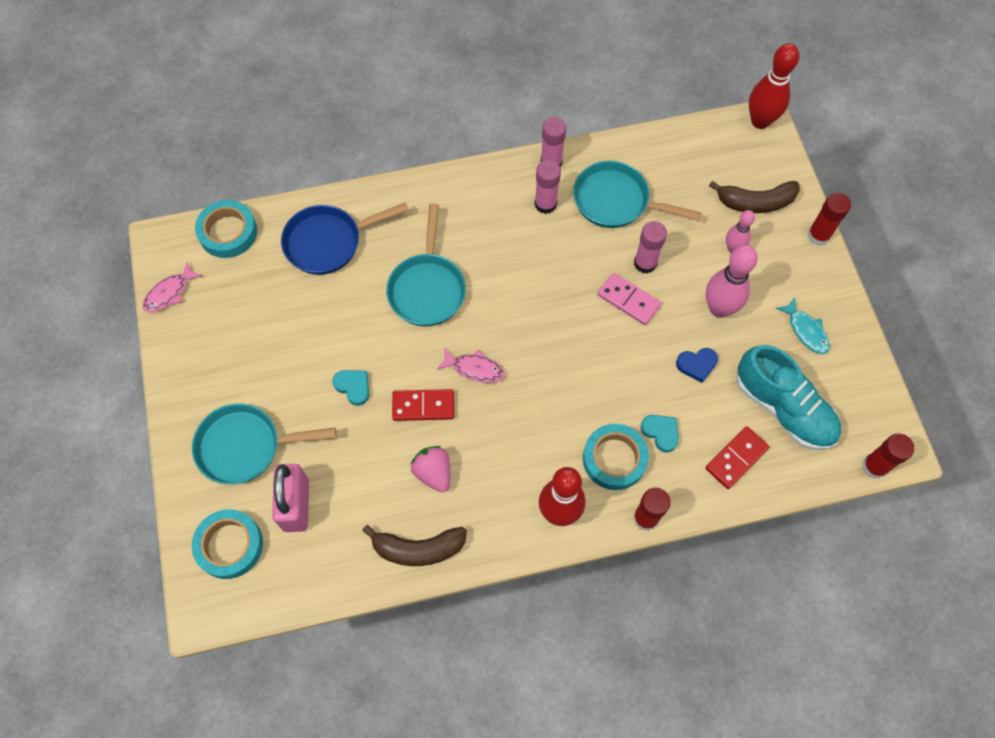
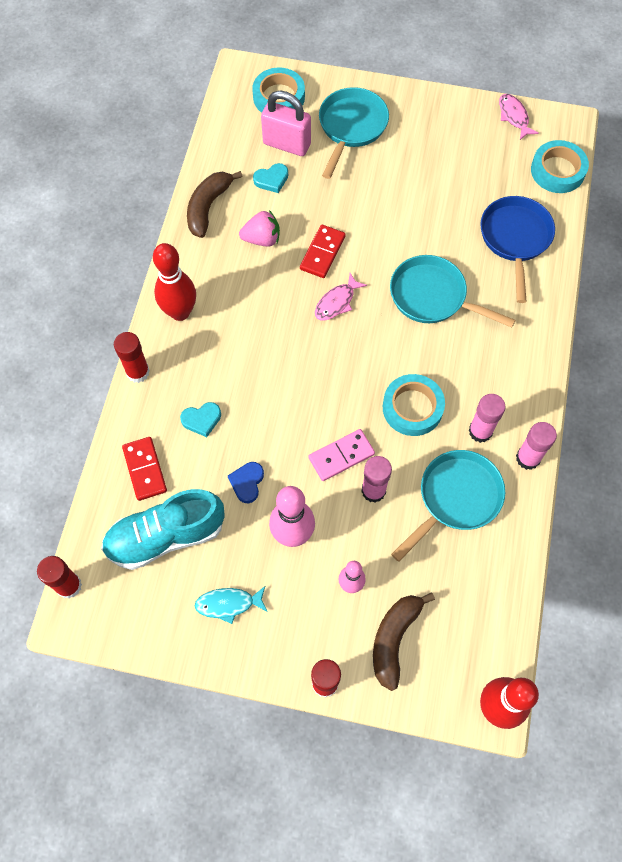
camera: 115 degrees right, 0 degrees up
(353, 387) = (365, 211): turquoise heart -> turquoise heart (271, 180)
(614, 459) = (199, 372): turquoise tape -> turquoise tape (412, 408)

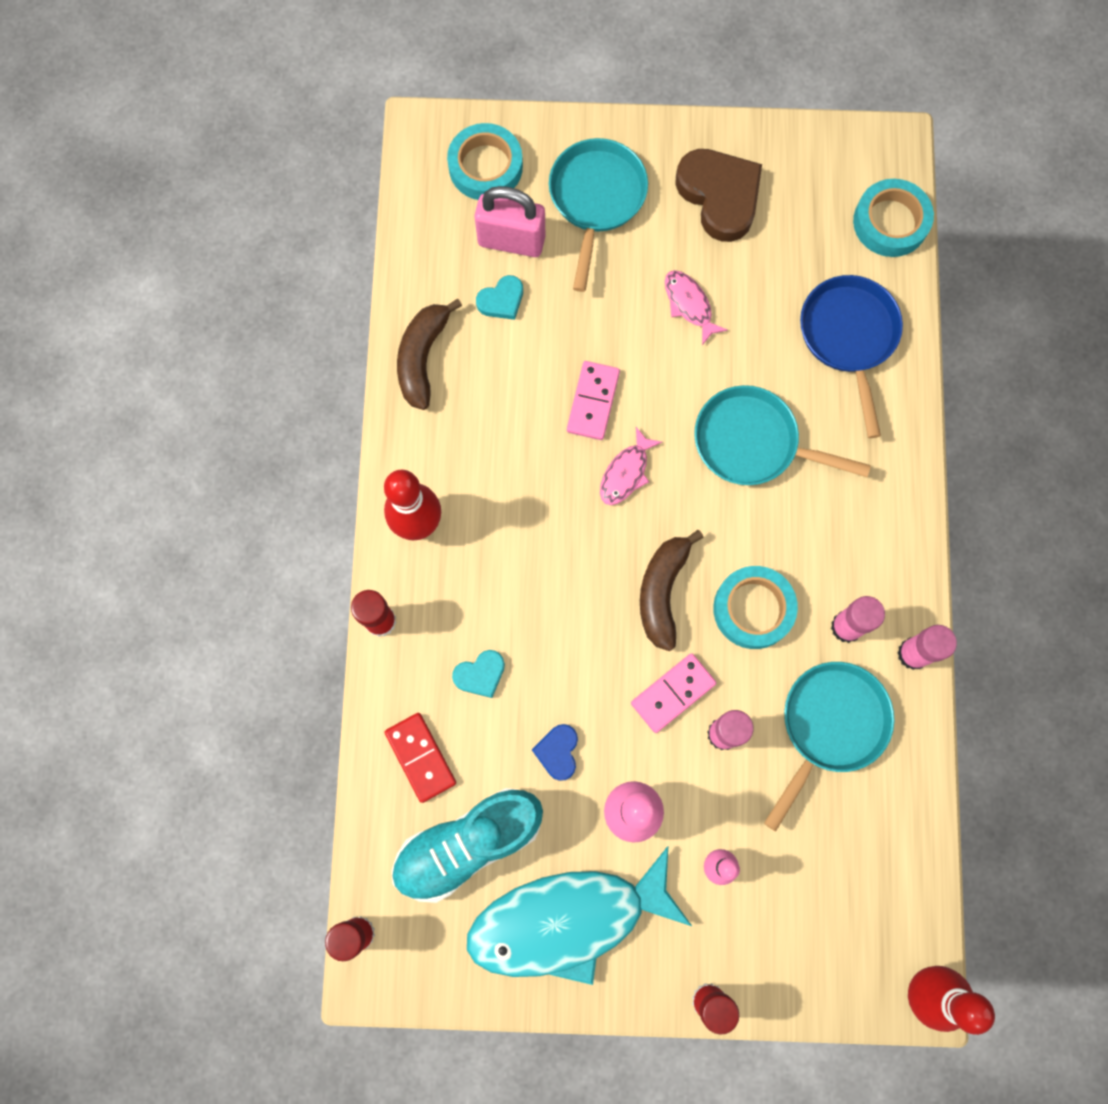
camera: 10 degrees left, 10 degrees up
(228, 604) = (567, 920): turquoise fish -> turquoise fish, size x2.38
(262, 239) = (506, 394): pink strawberry -> none
(322, 253) = (593, 402): red domino -> pink domino
(394, 639) = (784, 927): brown banana -> brown banana (662, 592)
(438, 137) = (719, 196): none -> brown heart
(514, 116) = (818, 145): pink fish -> pink fish (689, 305)

